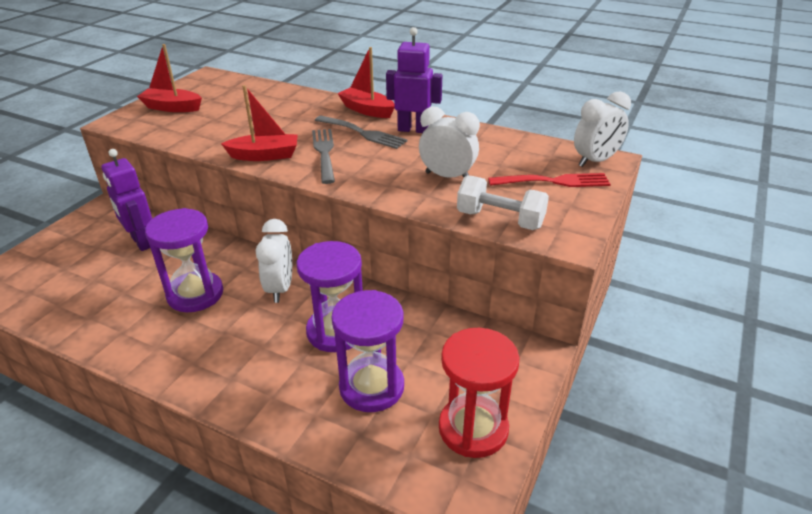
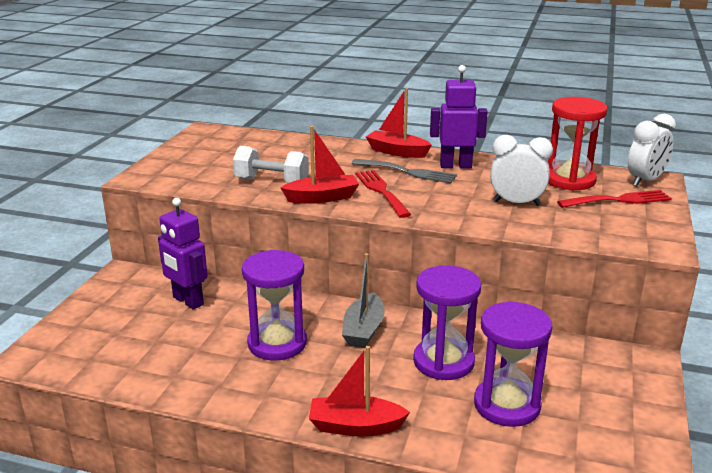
camera: 10 degrees left, 10 degrees down
(172, 107) = (190, 161): red boat -> red boat (355, 426)
(280, 289) = (363, 330): white clock -> grey boat
(324, 153) = (381, 191): grey fork -> red fork
(473, 429) = (623, 428): red hourglass -> red hourglass (569, 180)
(500, 220) = (590, 235): white dumbbell -> white dumbbell (272, 182)

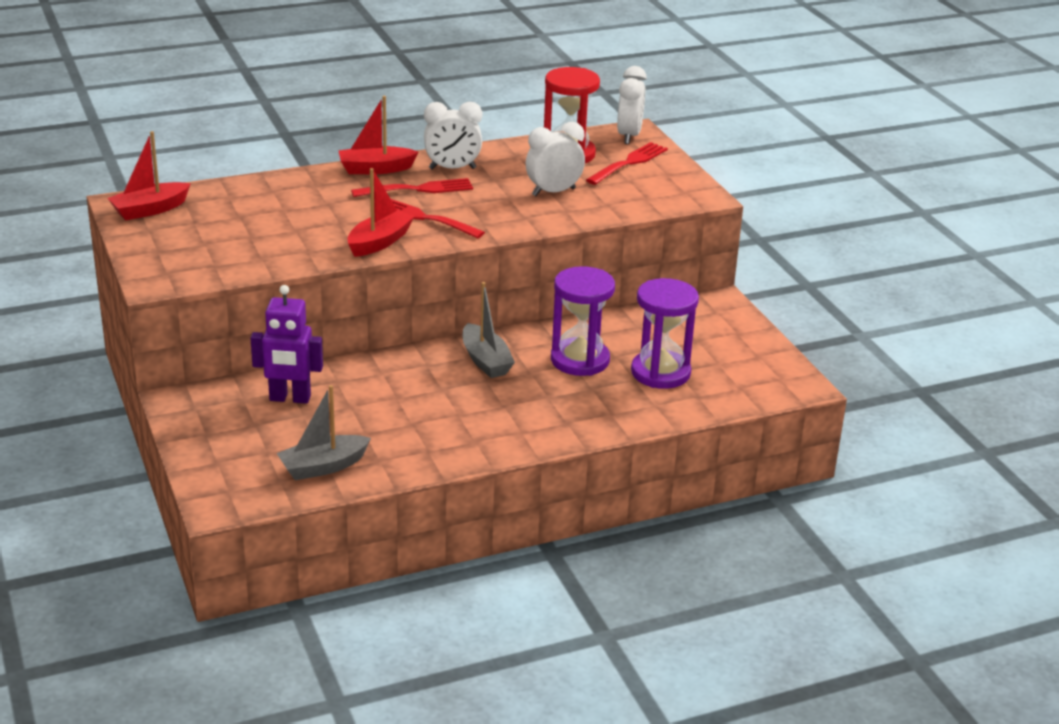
camera: 40 degrees left, 5 degrees up
(131, 362) = (323, 467): none -> grey boat
(272, 182) = (304, 241): white dumbbell -> none
(277, 343) = (428, 400): purple hourglass -> none
(355, 426) = (574, 432): red boat -> red boat (150, 210)
(407, 172) = (418, 189): grey fork -> red fork
(455, 166) = (452, 168): purple robot -> white clock

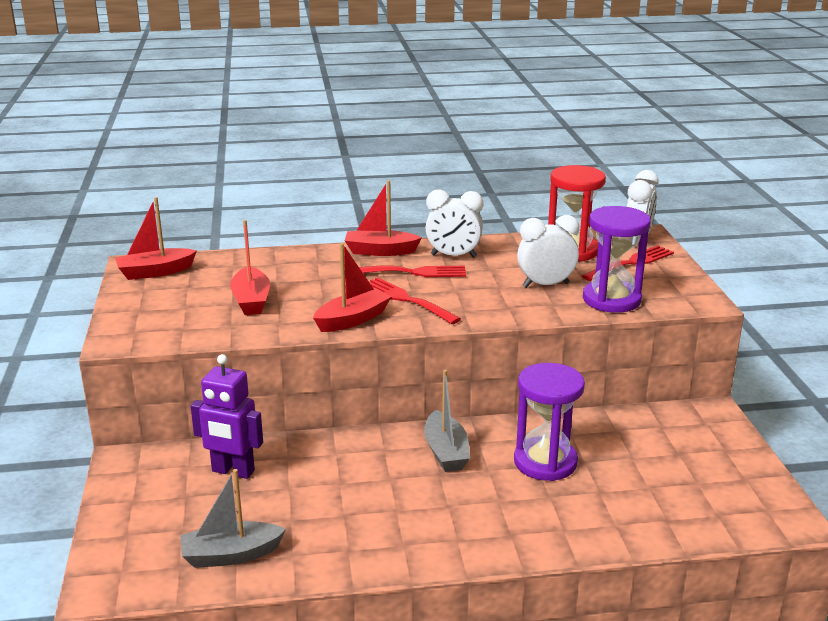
camera: 15 degrees right, 5 degrees down
(268, 231) = (251, 300): none -> red boat
(660, 373) = (630, 486): purple hourglass -> purple hourglass (611, 300)

